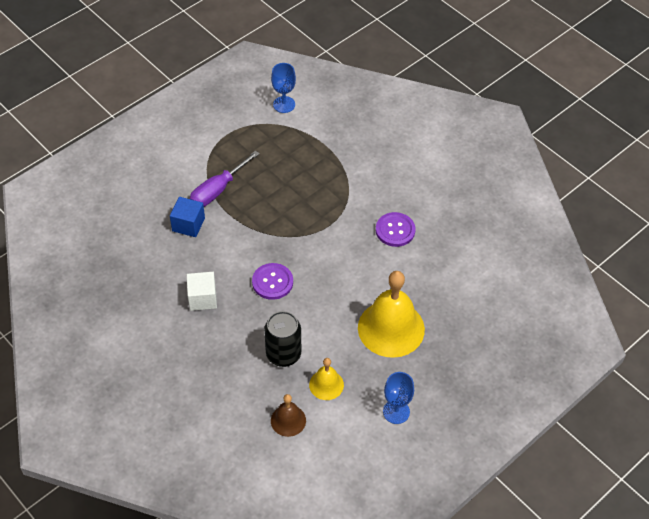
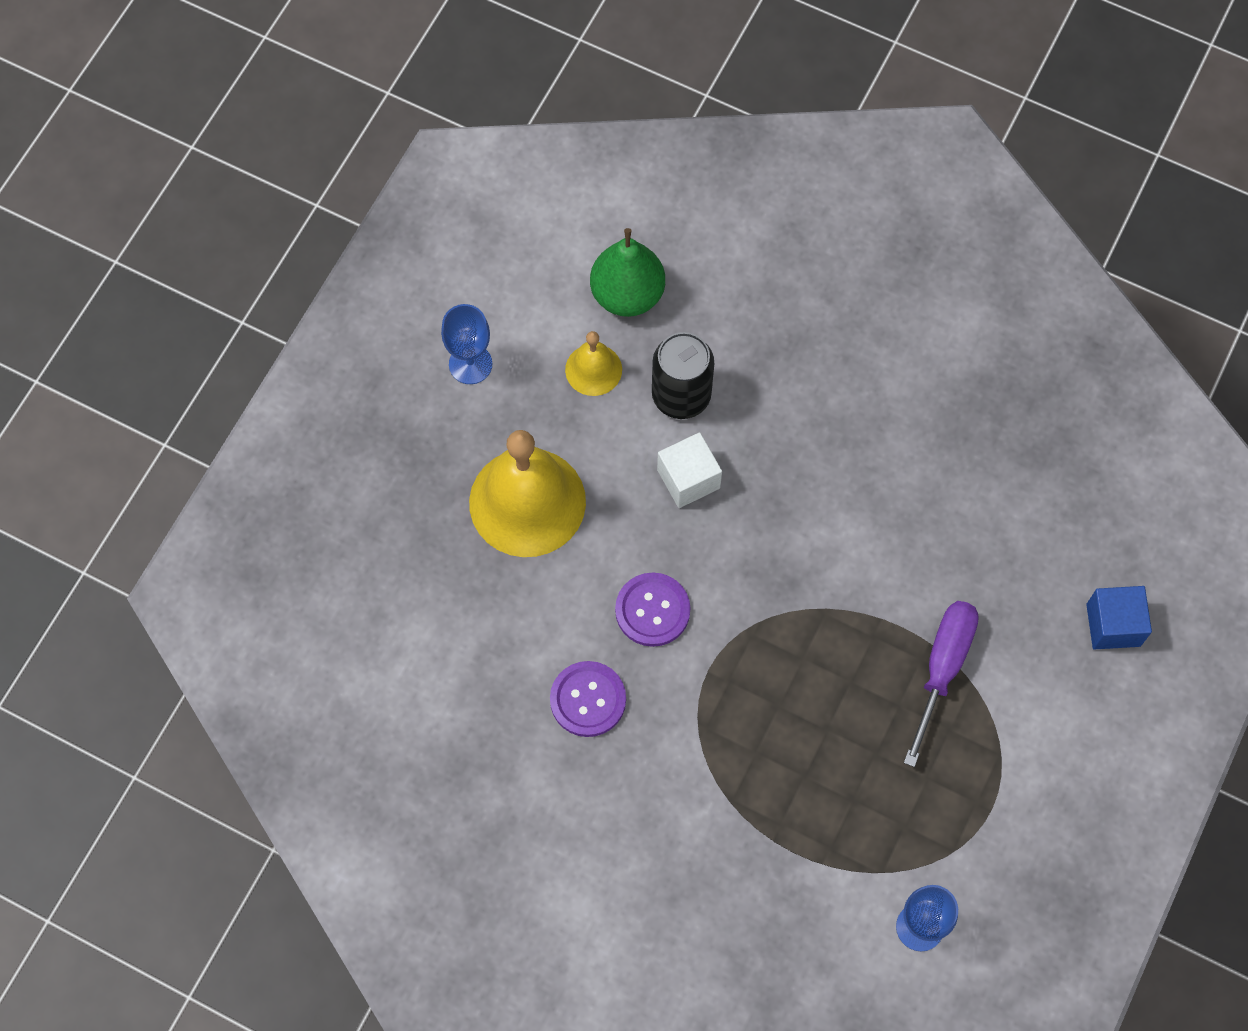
camera: 160 degrees right, 15 degrees up
(188, 224) = (955, 576): blue cube -> blue cube (1113, 625)
(202, 298) = (856, 445): white cube -> white cube (688, 479)
(272, 282) = (756, 516): purple button -> purple button (652, 610)
(288, 420) = (627, 294): brown bell -> green pear

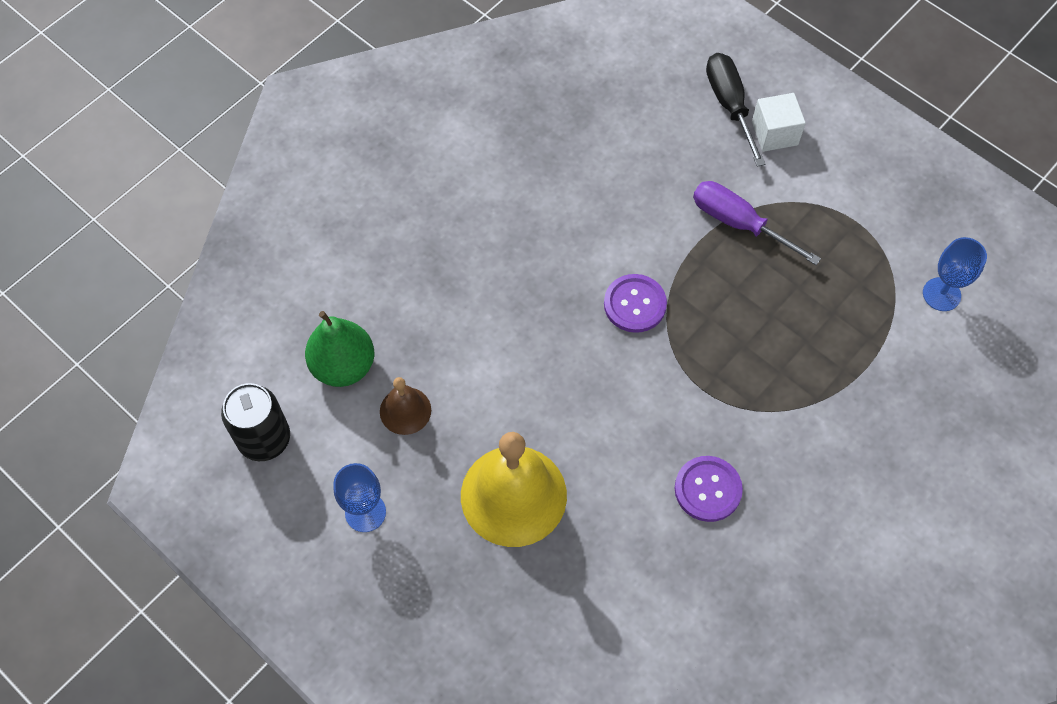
camera: 75 degrees left, 5 degrees down
(593, 369) = (405, 410): yellow bell -> brown bell
(652, 610) = (640, 418): purple button -> purple button (635, 304)
(681, 395) = (452, 347): black can -> black can (264, 439)
(688, 479) = (530, 361): white cube -> white cube (774, 133)
(1113, 625) = (730, 105): blue cube -> black screwdriver

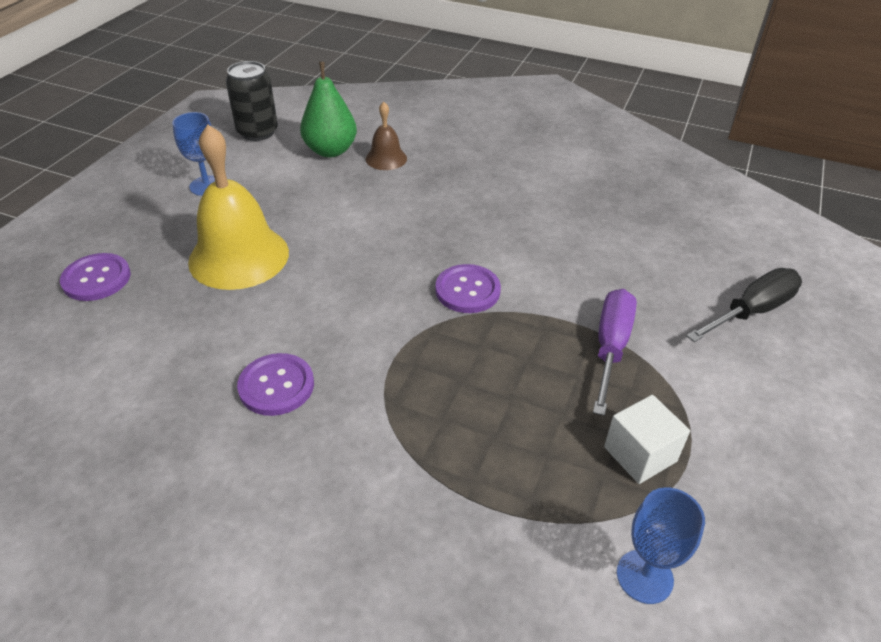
camera: 70 degrees right, 20 degrees down
(405, 410) = (302, 185): brown bell -> brown bell (386, 158)
(502, 640) = (96, 279): none -> purple button
(774, 133) = (748, 354): white cube -> white cube (640, 454)

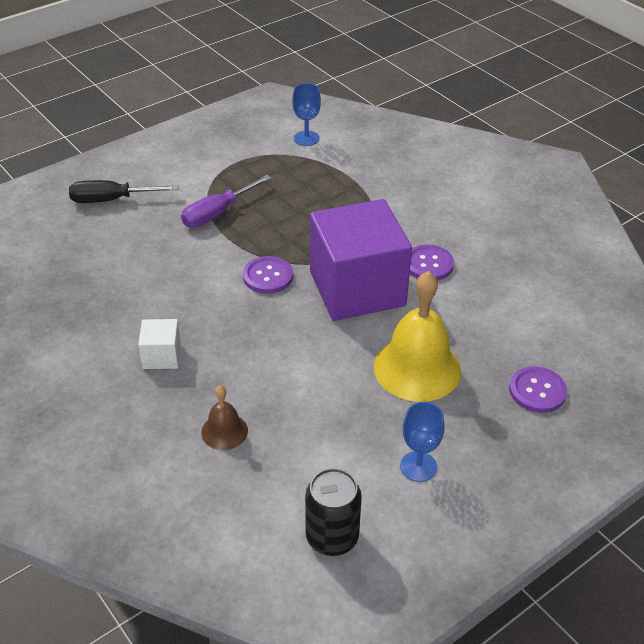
camera: 150 degrees left, 0 degrees up
(330, 151) = (270, 467): green pear -> none
(353, 315) = (357, 288): none -> purple cube
(640, 454) = (261, 169): white cube -> white cube (162, 356)

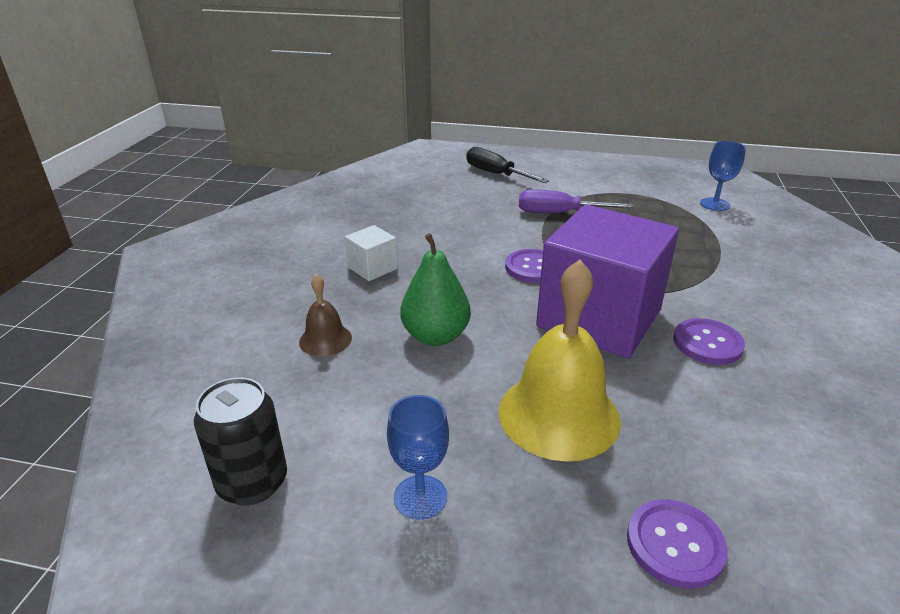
camera: 50 degrees right, 10 degrees down
(286, 373) = (435, 336): none -> green pear

